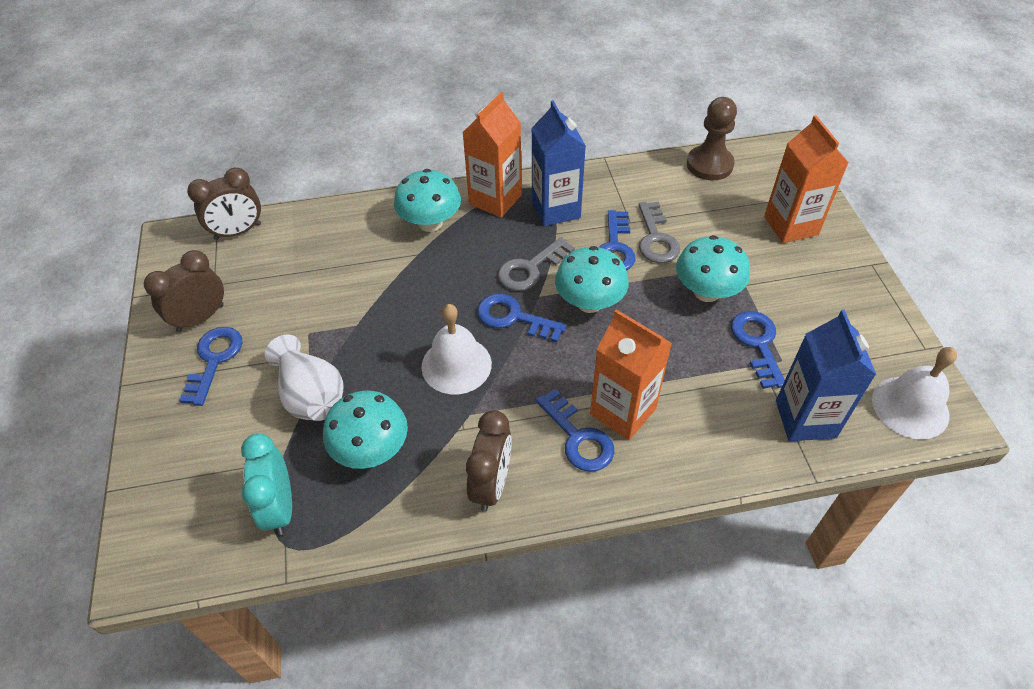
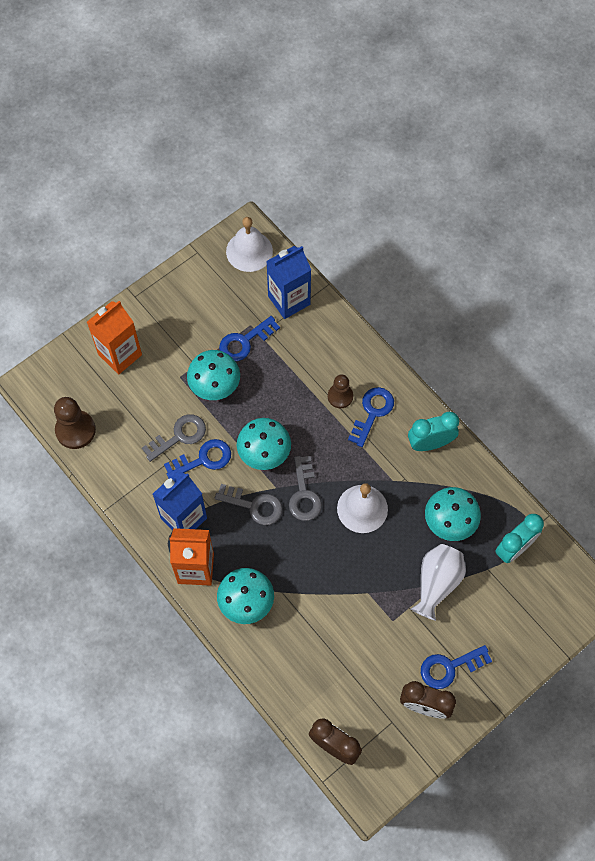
camera: 120 degrees left, 15 degrees up
(491, 484) = (430, 443): brown clock -> turquoise clock
(513, 318) = (304, 494): blue key -> grey key
(623, 411) = (340, 396): orange carton -> brown pawn

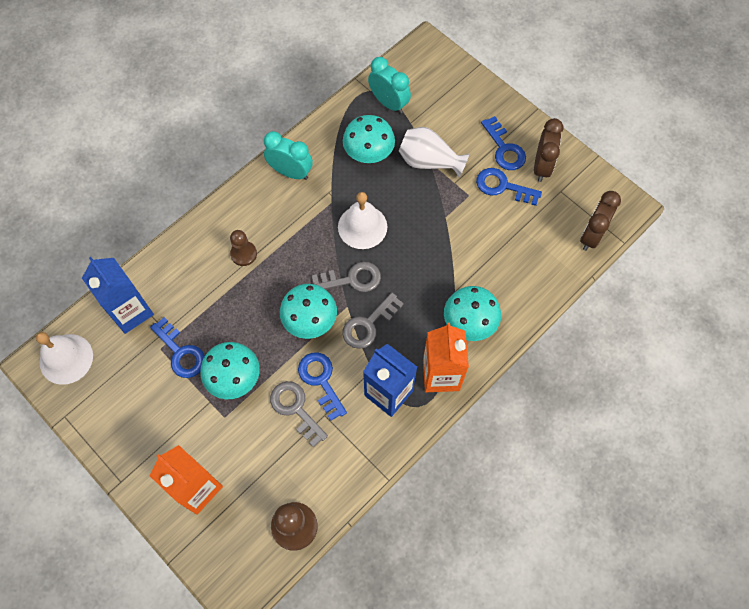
camera: 95 degrees left, 0 degrees up
(254, 506) = (368, 325): grey key -> grey key turned 150 degrees counterclockwise
(372, 412) = (260, 223): blue key -> blue key (502, 186)
(430, 443) = (291, 172): turquoise clock -> turquoise clock turned 135 degrees clockwise

